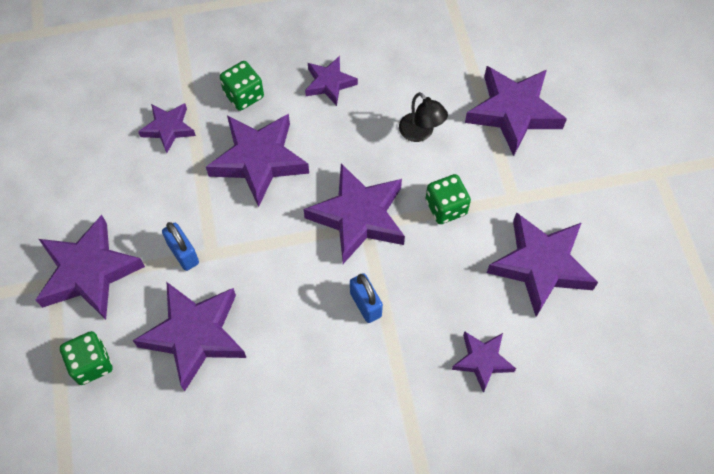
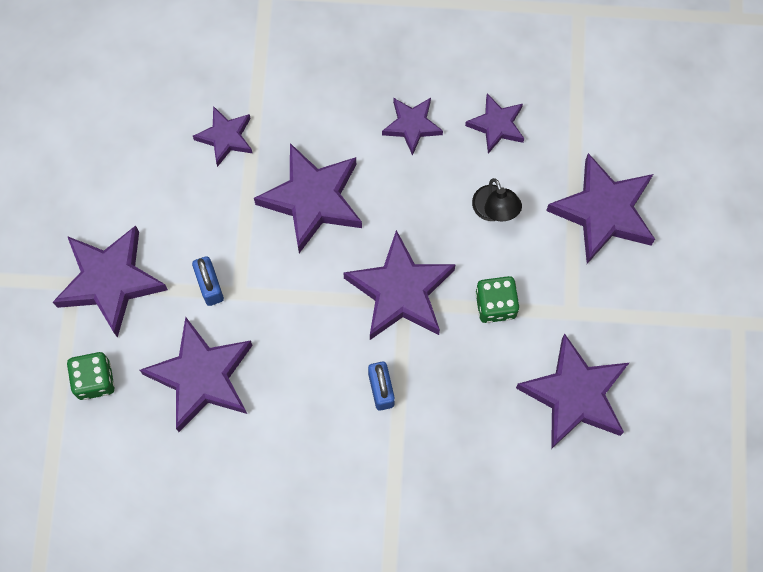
camera: 15 degrees right, 10 degrees up
(244, 95) = (315, 117): green dice -> none
(482, 361) = (482, 479): purple star -> purple star (496, 125)

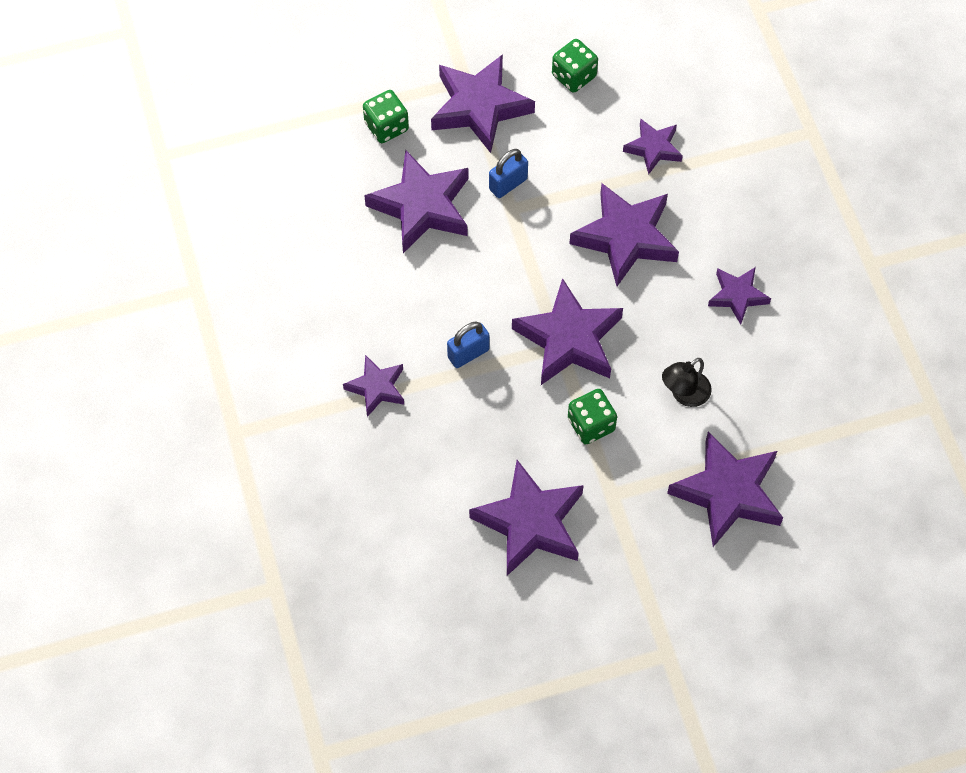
camera: 70 degrees right, 10 degrees down
(113, 179) = (574, 76): none -> green dice
(496, 125) = (773, 369): purple star -> purple star (377, 388)

